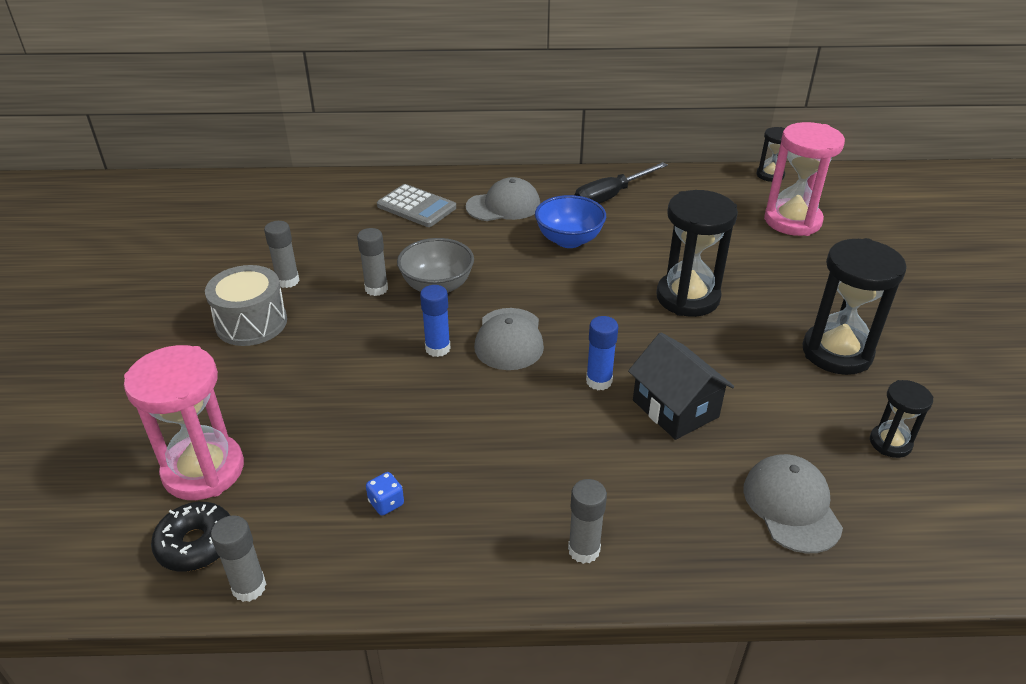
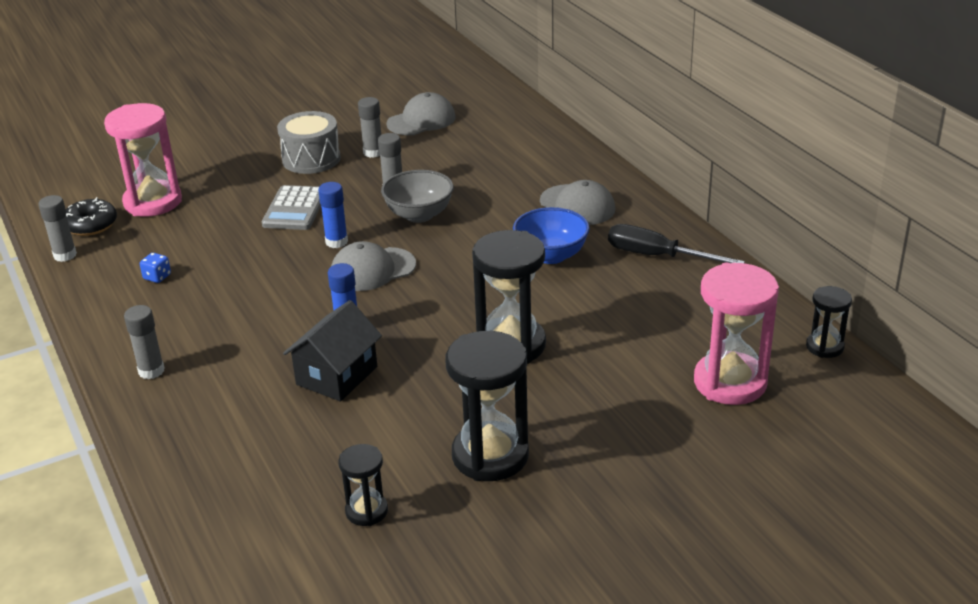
camera: 65 degrees right, 5 degrees down
(416, 207) = (531, 166): grey calculator -> grey calculator (294, 209)
(791, 506) = (248, 463): grey cap -> grey cap (421, 120)

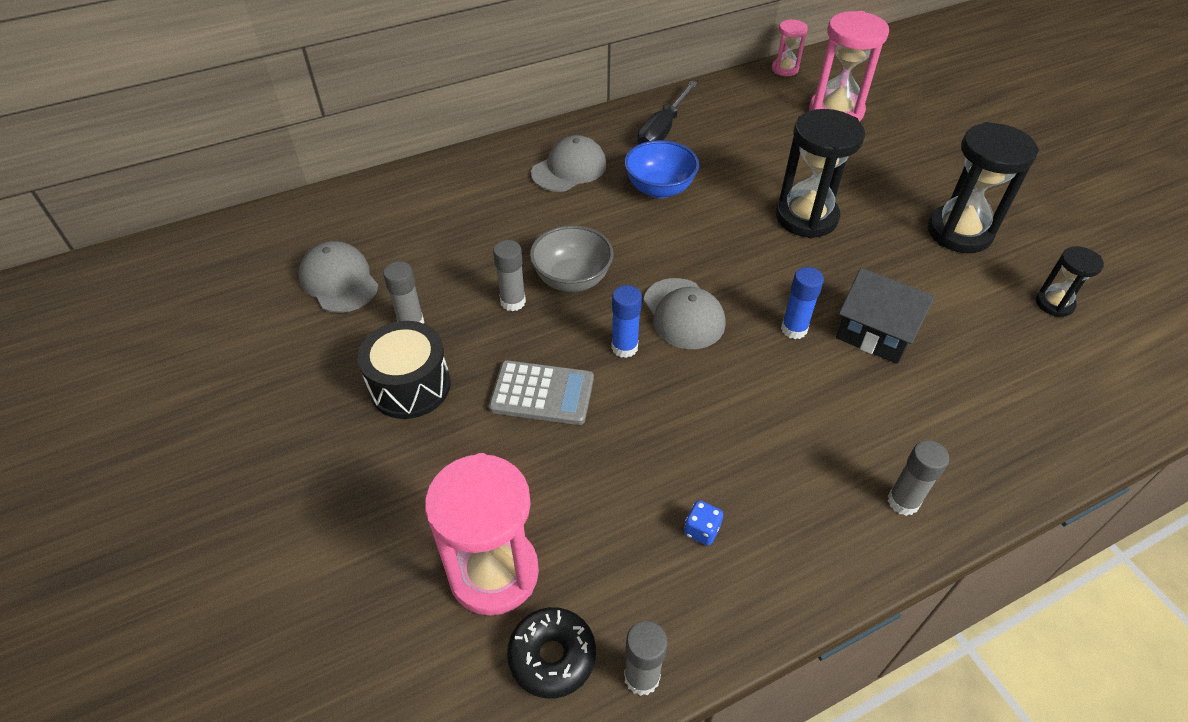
camera: 90 degrees left, 15 degrees up
(311, 159) = (410, 386): grey drum -> black drum
(824, 347) = (785, 69): black hourglass -> pink hourglass

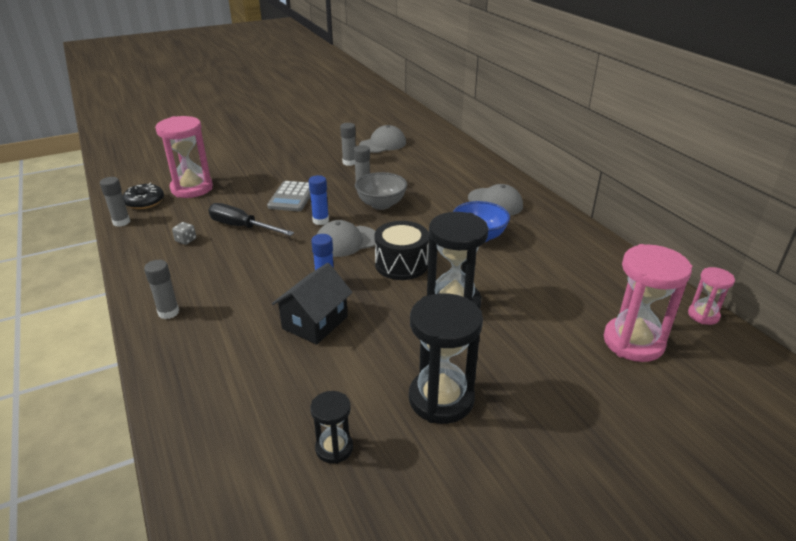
camera: 90 degrees right, 15 degrees down
(410, 386) = (306, 165): black drum -> black drum (401, 264)
(662, 130) = (558, 240): black screwdriver -> black screwdriver (242, 227)
(701, 530) = (186, 240): blue dice -> grey dice

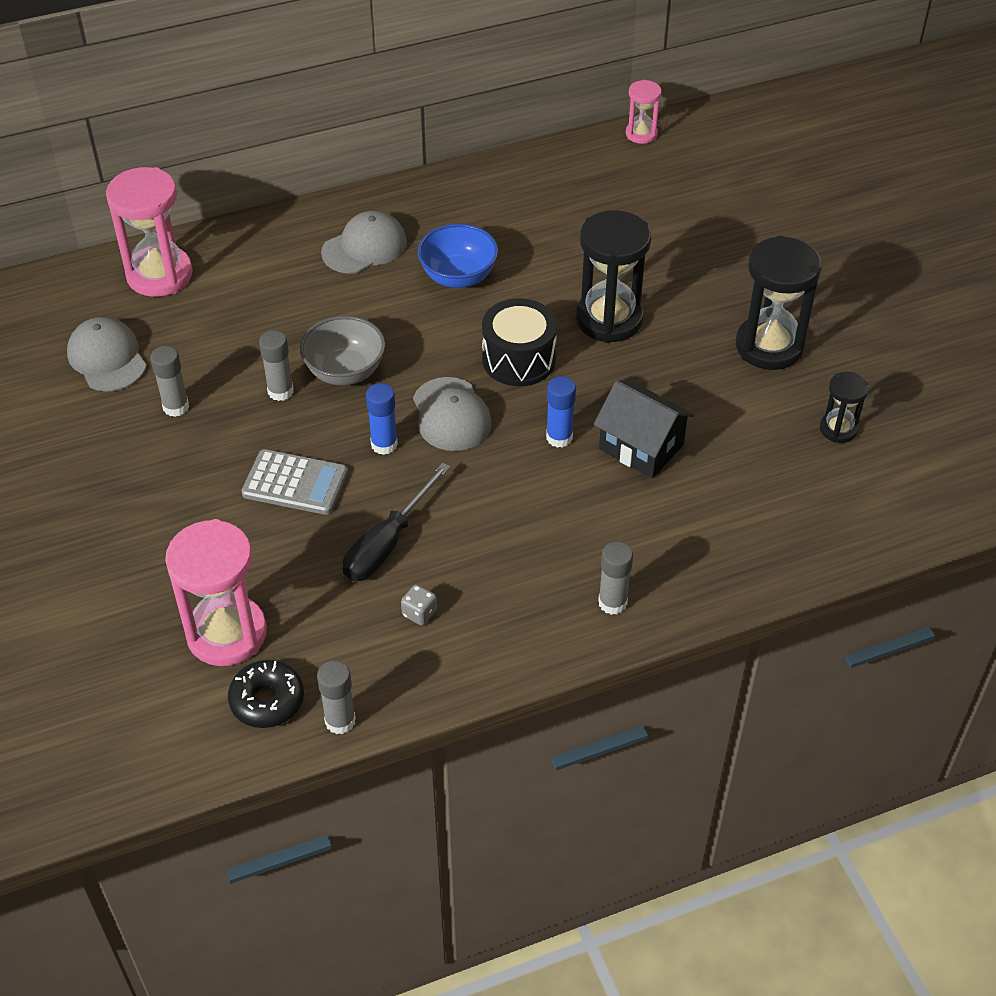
camera: 85 degrees left, 15 degrees up
(633, 342) = (683, 194): pink hourglass -> pink hourglass (159, 275)

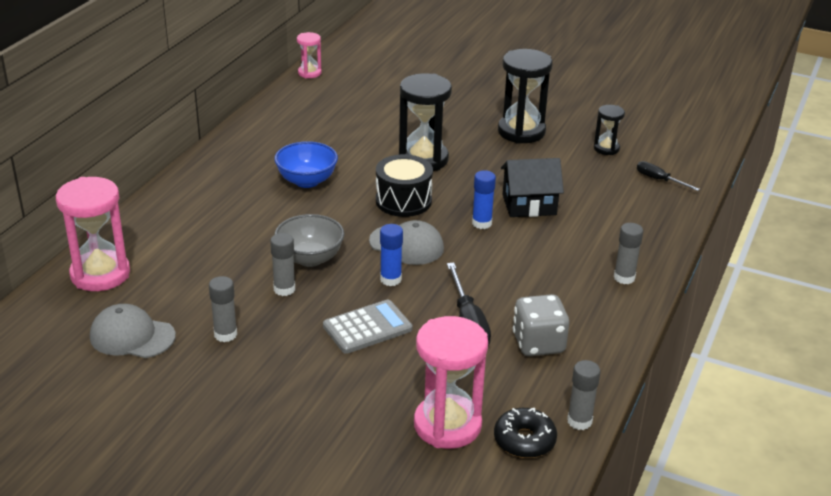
camera: 45 degrees left, 15 degrees down
(364, 247) = (224, 194): grey cap -> none
(419, 613) = (538, 344): grey dice -> grey dice, size x2.11
(839, 510) = (659, 180): none -> black screwdriver

